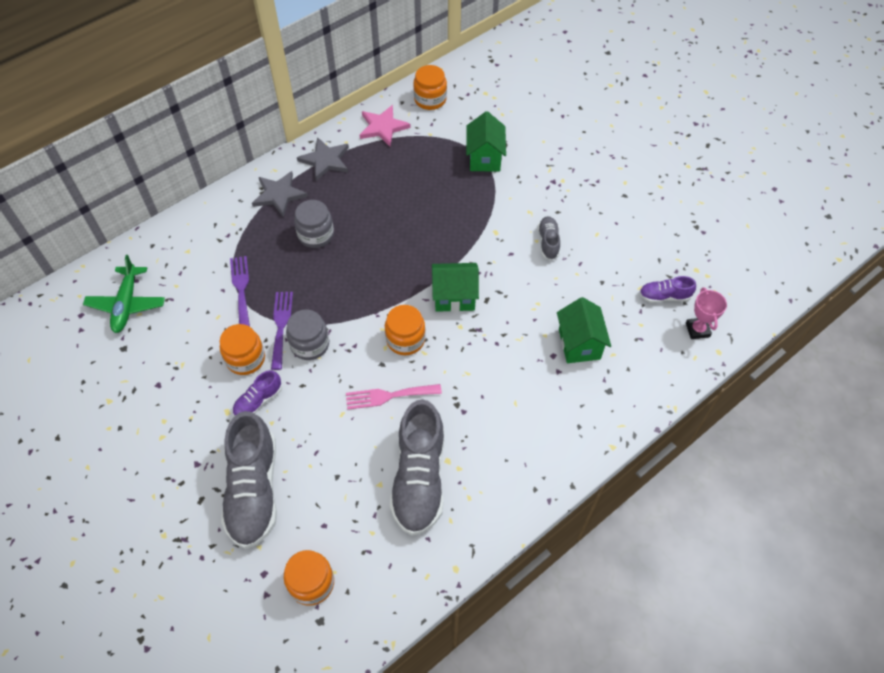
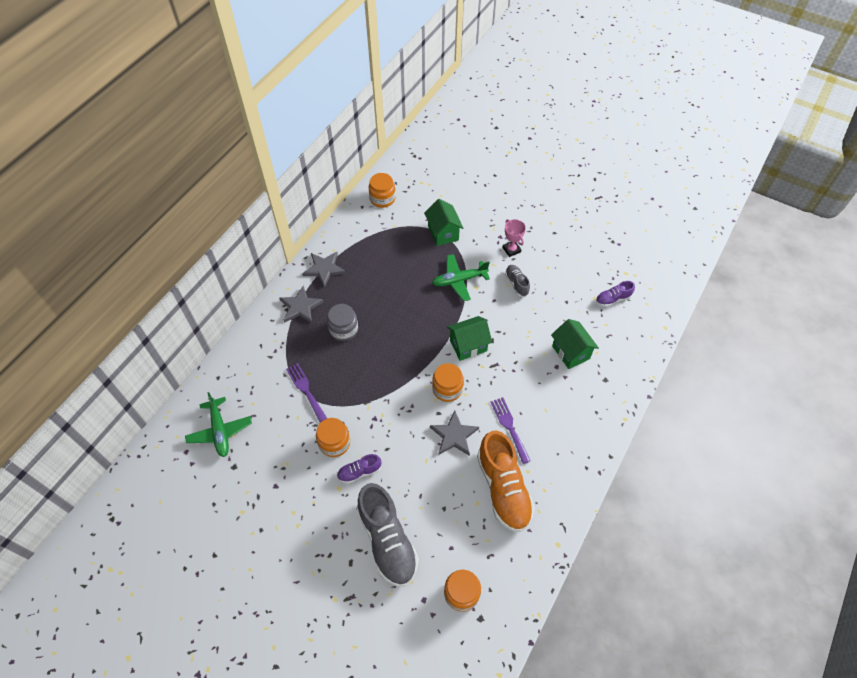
camera: 20 degrees left, 0 degrees up
(258, 401) = (359, 472): purple shoe -> purple shoe turned 45 degrees clockwise
(281, 326) = (350, 409): purple fork -> purple fork (509, 427)
(310, 344) = (378, 415): grey jar -> none
(383, 127) = (356, 230): pink star -> none
(388, 396) = (454, 435): pink fork -> grey star
(419, 478) = (503, 488): grey shoe -> orange shoe
(478, 218) = (459, 280): none -> green plane
(697, 330) = (645, 316): pink trophy -> pink trophy (511, 250)

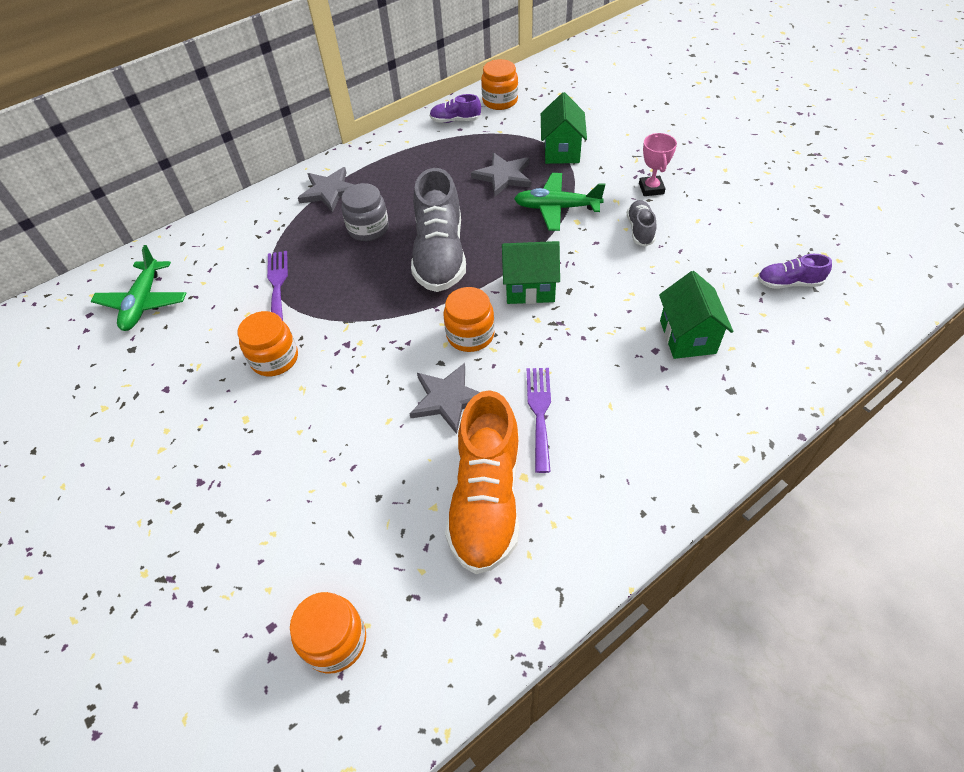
camera: 25 degrees right, 5 degrees down
(324, 269) = (383, 158): grey star -> grey star (503, 176)
(359, 472) = (285, 406): purple shoe -> purple shoe (455, 120)
(387, 540) = (268, 515): grey shoe -> grey shoe (440, 255)

